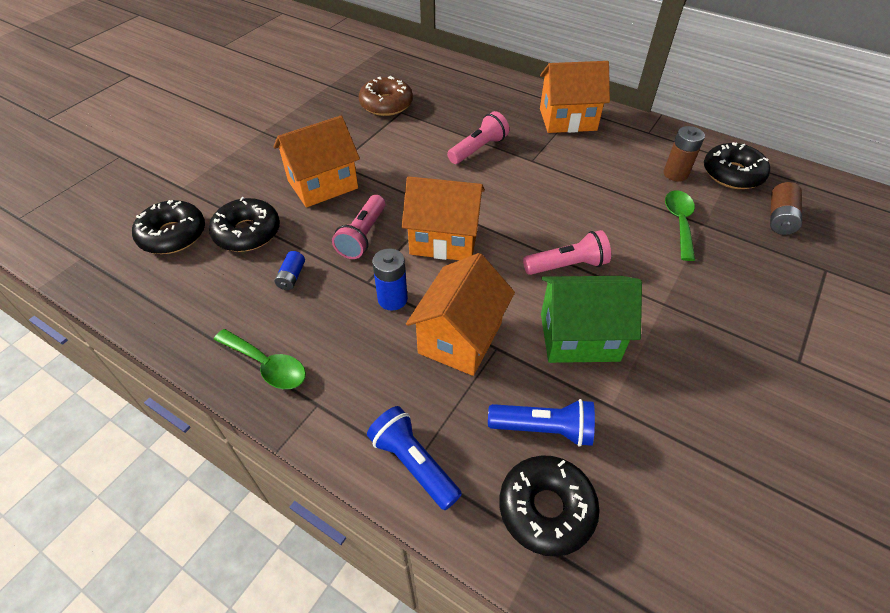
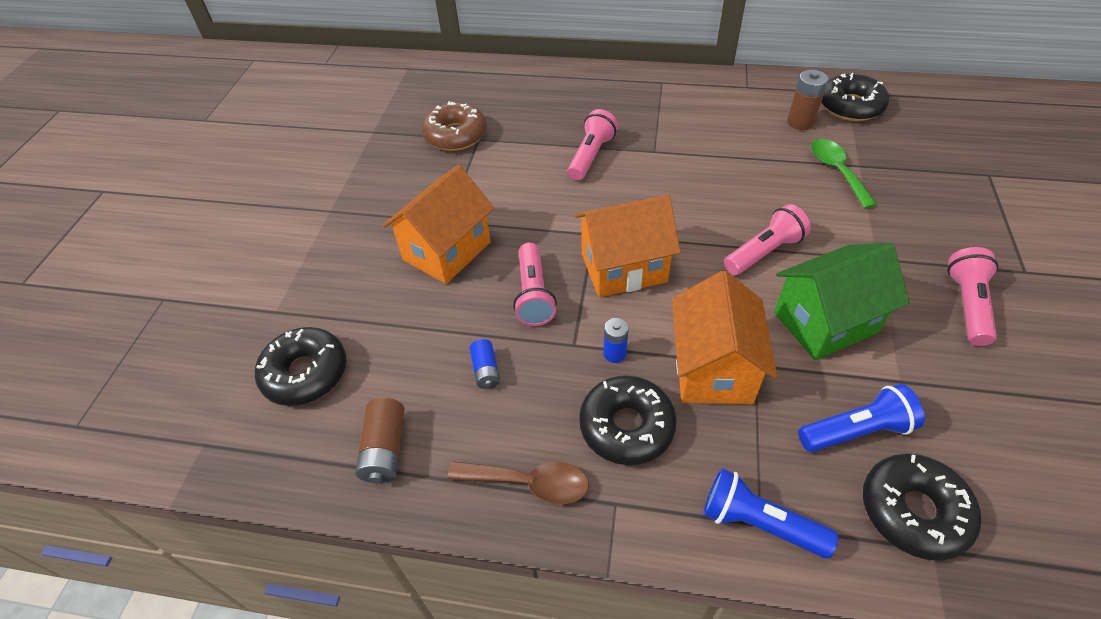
camera: 20 degrees left, 0 degrees up
(247, 233) = (397, 338): black donut -> black donut (626, 426)
(267, 365) = (529, 483): green spoon -> brown spoon
(392, 299) = (614, 353): blue battery -> blue battery, size x0.65
(567, 119) = (660, 96): orange house -> none
(720, 369) = (967, 305): none -> pink flashlight
(779, 218) = (919, 137): brown battery -> brown battery (385, 449)

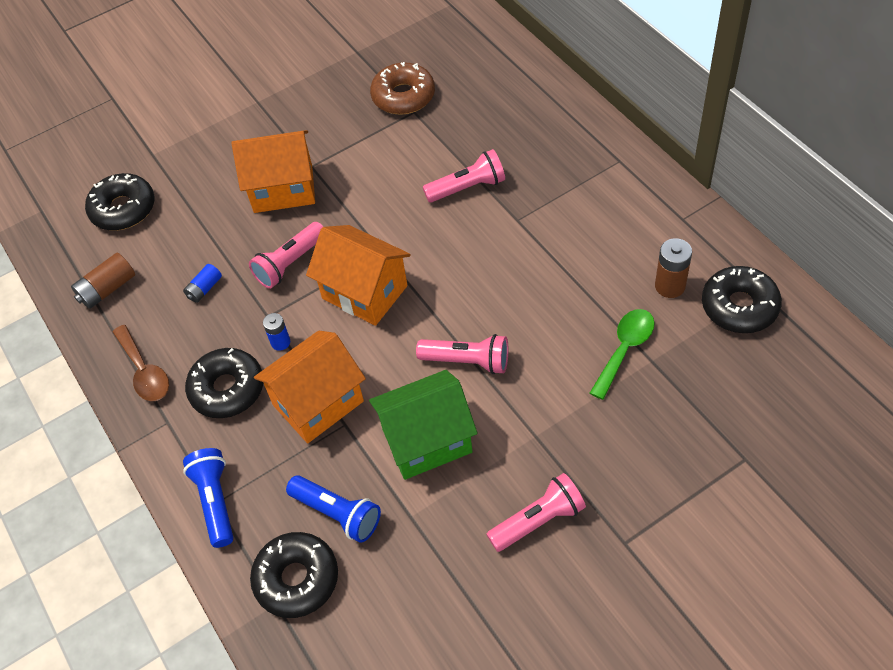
camera: 50 degrees right, 5 degrees up
(825, 322) = (427, 441): green house -> green house turned 45 degrees counterclockwise

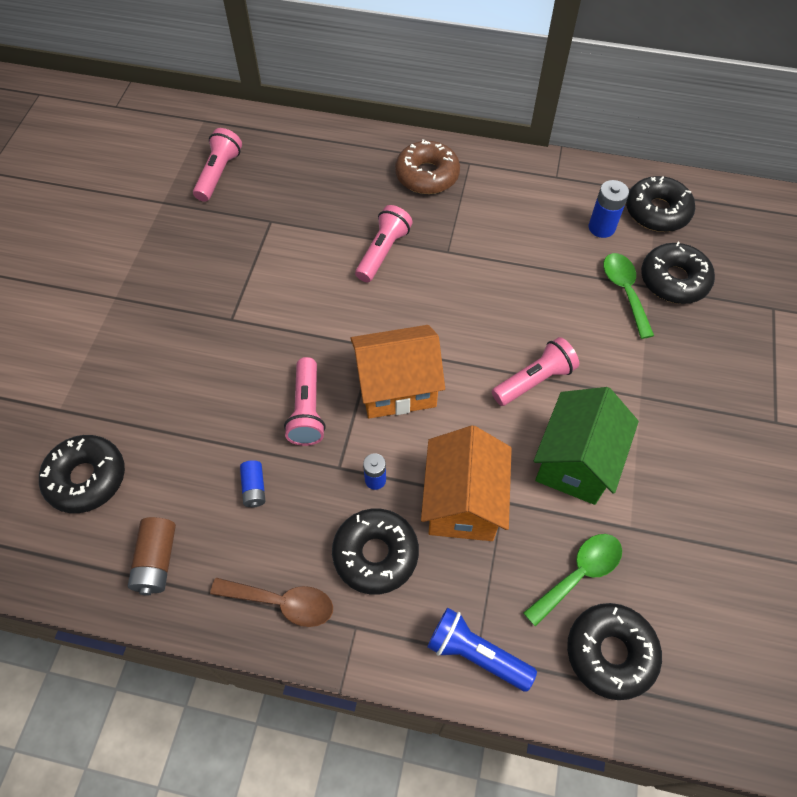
camera: 50 degrees left, 5 degrees up
(283, 189) = (228, 354): orange house -> none
(337, 513) = (579, 574): blue flashlight -> green spoon
(403, 96) = (247, 214): brown donut -> brown donut (427, 175)
(538, 520) = (711, 454): pink flashlight -> pink flashlight (219, 174)
(670, 286) = (601, 227): brown battery -> blue battery
(680, 371) = (674, 280): none -> black donut

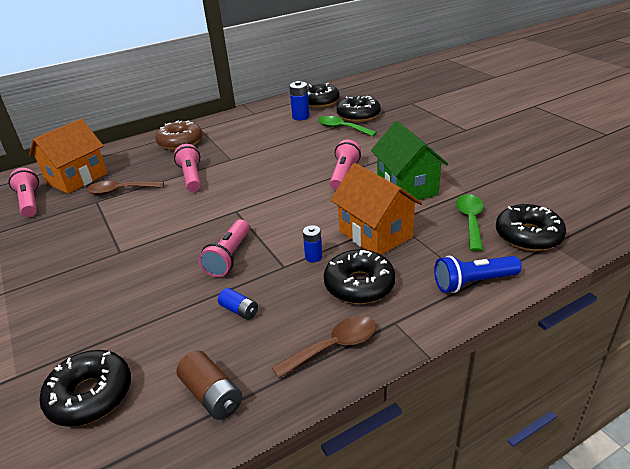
camera: 40 degrees left, 25 degrees down
(303, 220) = (120, 191): none -> brown spoon
(307, 410) = (229, 257): pink flashlight -> pink flashlight turned 60 degrees clockwise
(397, 387) = (273, 217): orange house -> orange house (77, 178)

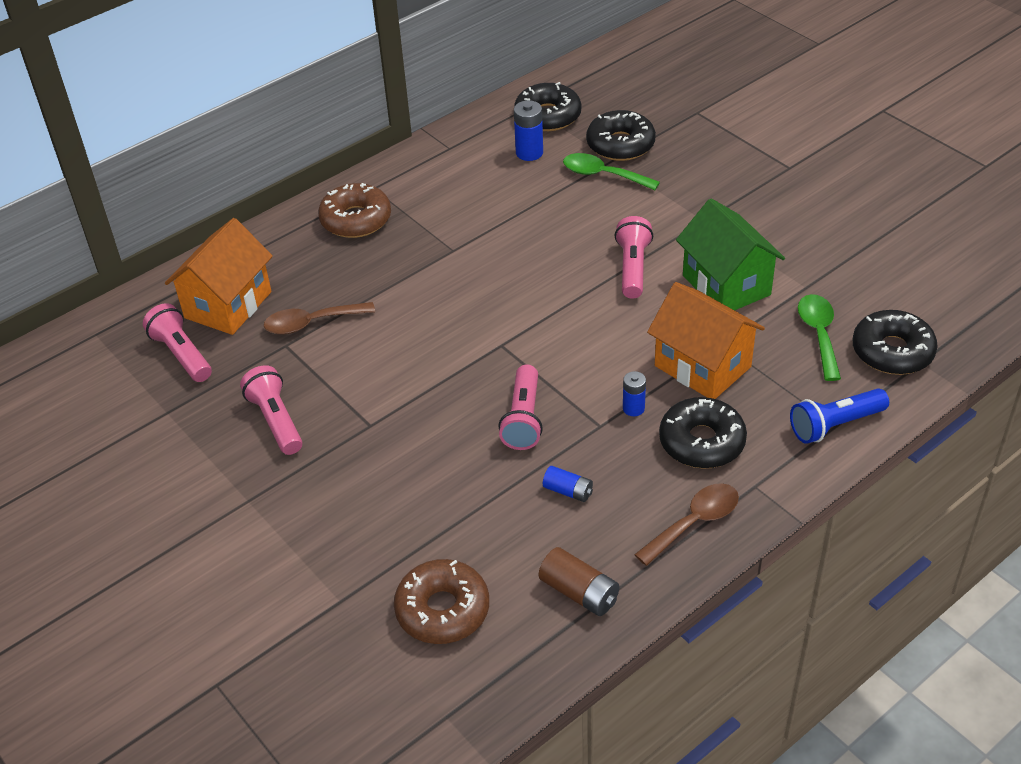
camera: 10 degrees left, 10 degrees up
(90, 395) = (442, 610): black donut -> brown donut
(191, 177) = (408, 289): pink flashlight -> pink flashlight (276, 420)

